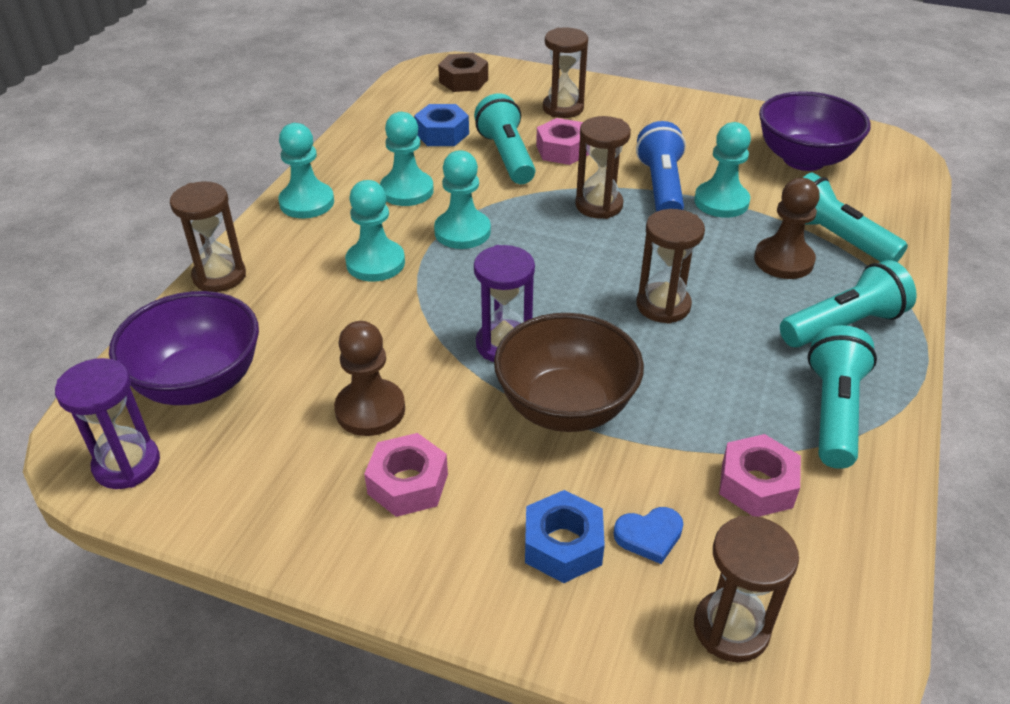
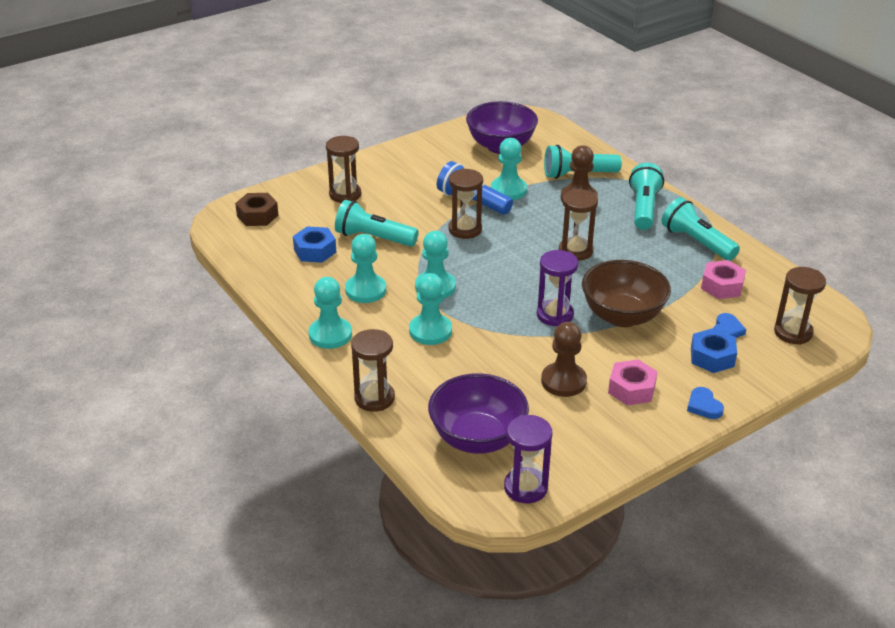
camera: 55 degrees left, 5 degrees down
(433, 583) = (704, 406): none -> blue heart
(562, 150) = (392, 216): pink nut -> none

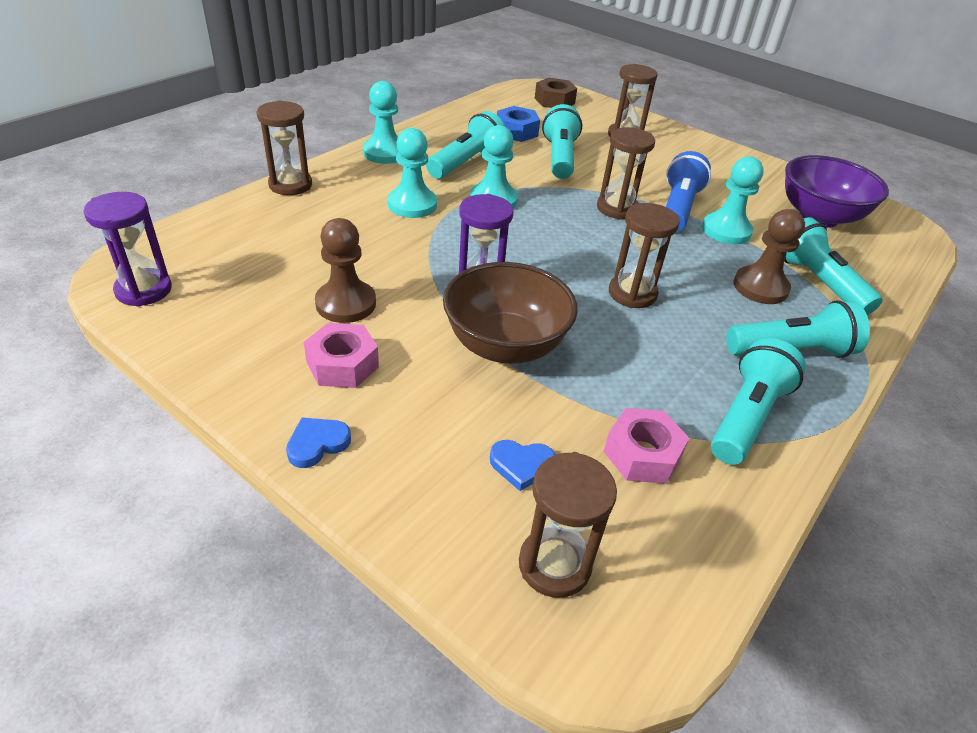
camera: 70 degrees right, 5 degrees up
(365, 290) = (466, 163): turquoise pawn -> turquoise flashlight
(477, 438) = (230, 250): purple bowl -> none
(712, 357) = (442, 449): blue nut -> none

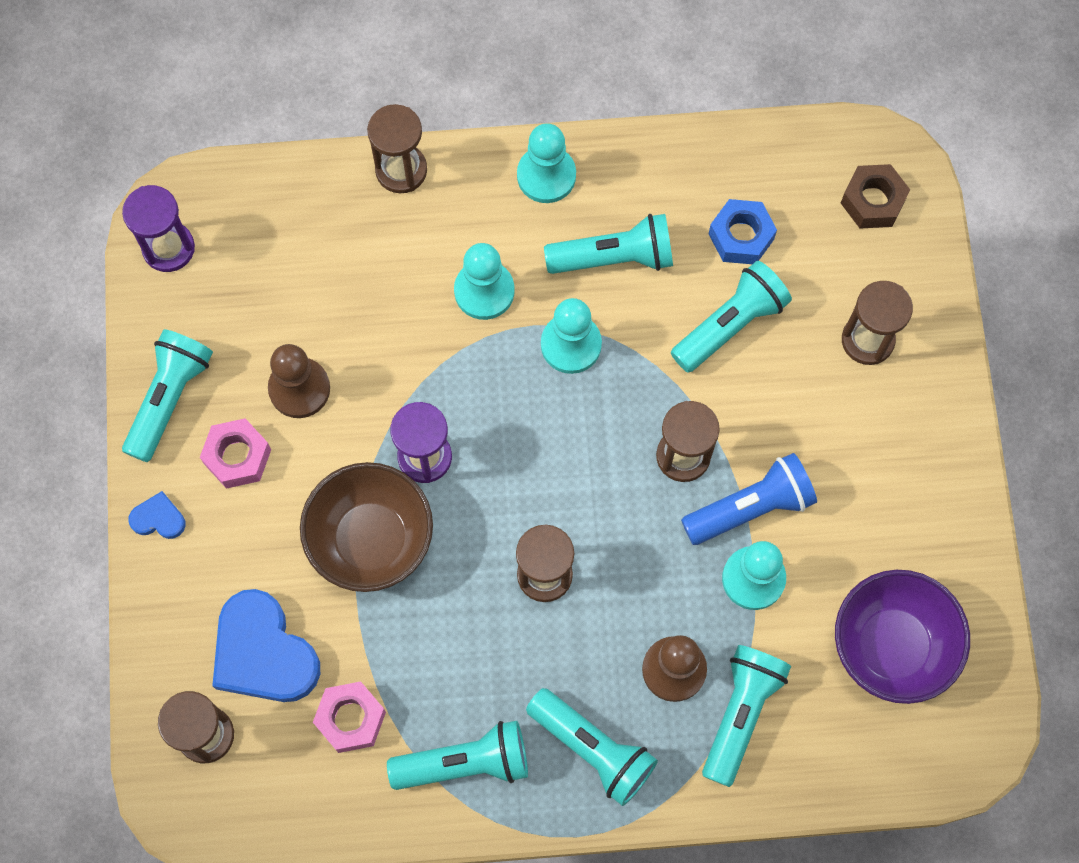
camera: 50 degrees right, 30 degrees up
(239, 366) = (169, 398): none -> turquoise flashlight
(521, 465) = (263, 652): blue heart -> blue heart, size x2.16

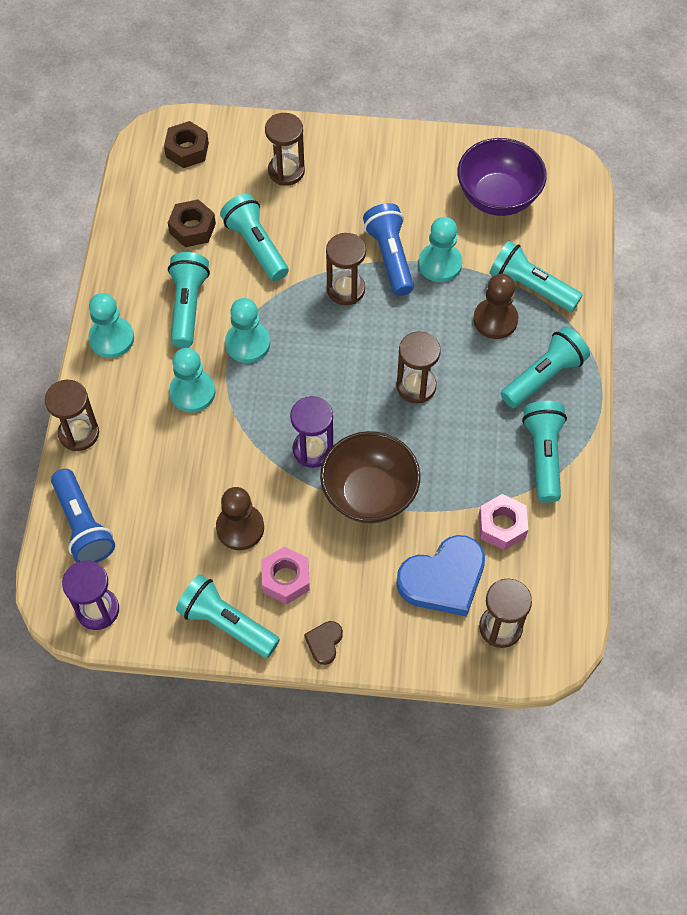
camera: 80 degrees left, 10 degrees down
(158, 518) = (324, 643): blue heart -> brown heart
(276, 205) = (83, 525): none -> blue flashlight
(741, 237) = (192, 228): blue nut -> brown nut

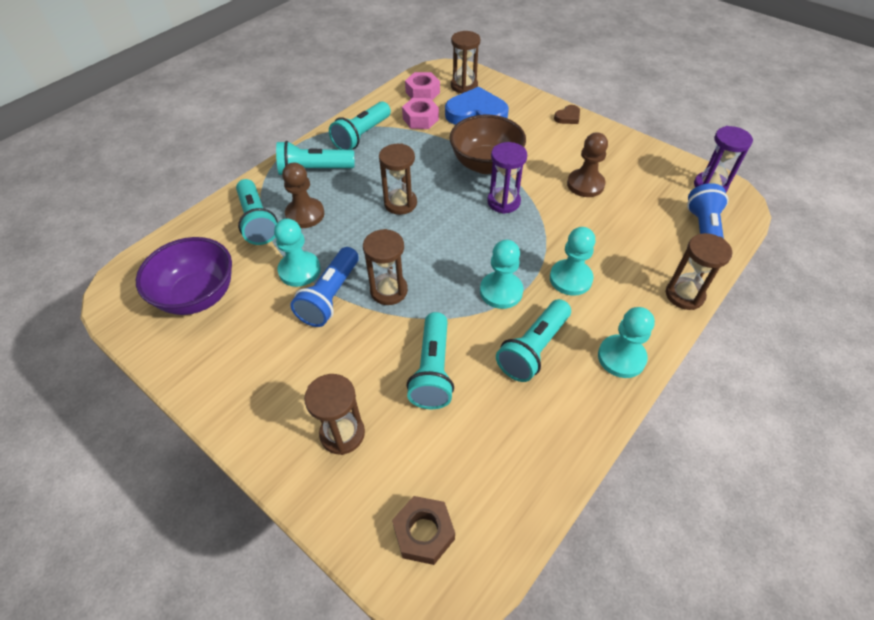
camera: 145 degrees left, 10 degrees down
(192, 228) = (481, 425): brown nut -> none
(226, 623) = (623, 146): turquoise flashlight -> none
(285, 579) = (571, 150): pink nut -> pink nut (422, 92)

